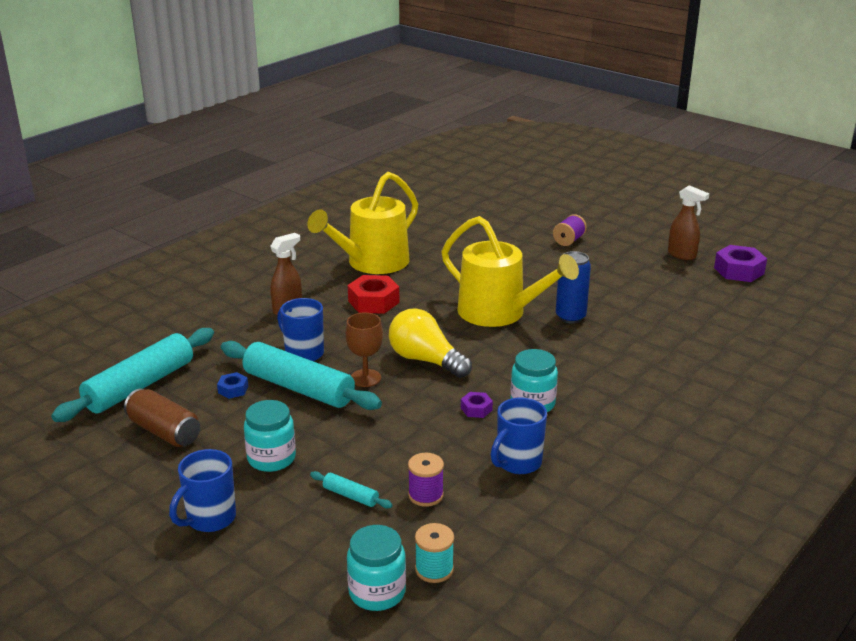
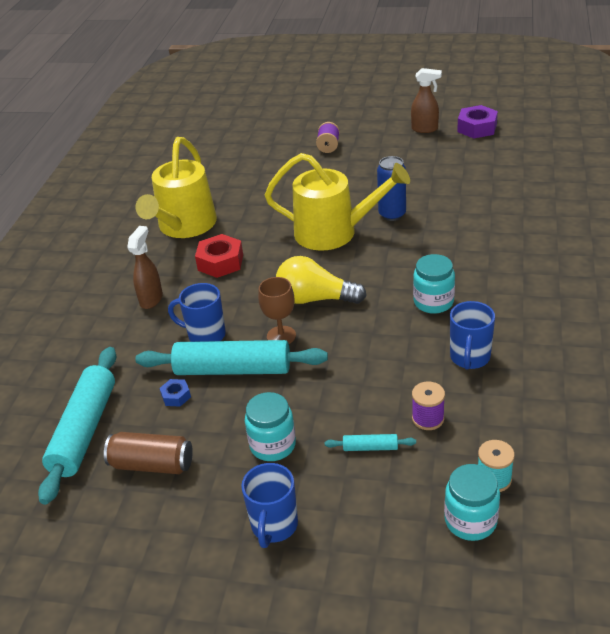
camera: 25 degrees left, 10 degrees up
(476, 409) = (395, 325): purple nut -> none

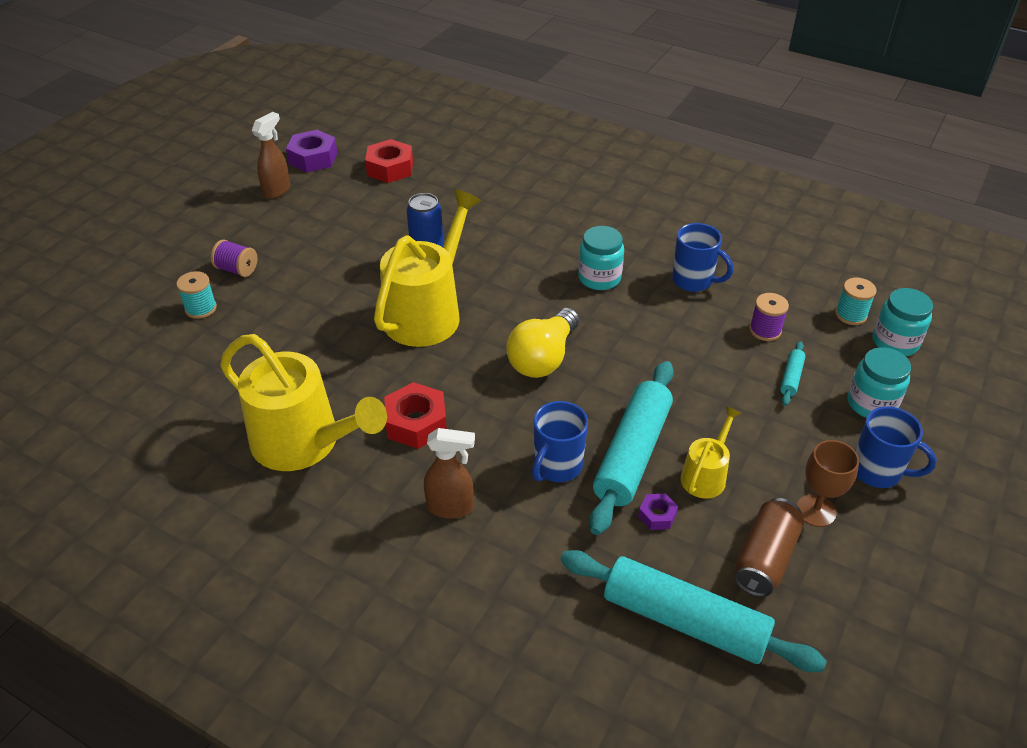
camera: 75 degrees left, 5 degrees up
(151, 299) = (451, 507): brown spray bottle -> brown spray bottle turned 150 degrees clockwise
(176, 396) = (657, 515): blue nut -> purple nut
(226, 414) = (706, 475): none -> yellow watering can
(273, 445) = (766, 447): turquoise jar -> turquoise jar (871, 404)
(281, 336) = (593, 401): brown goblet -> brown goblet (816, 510)
(283, 149) = (201, 308): none -> turquoise spool
(495, 162) = (390, 168): none -> red nut

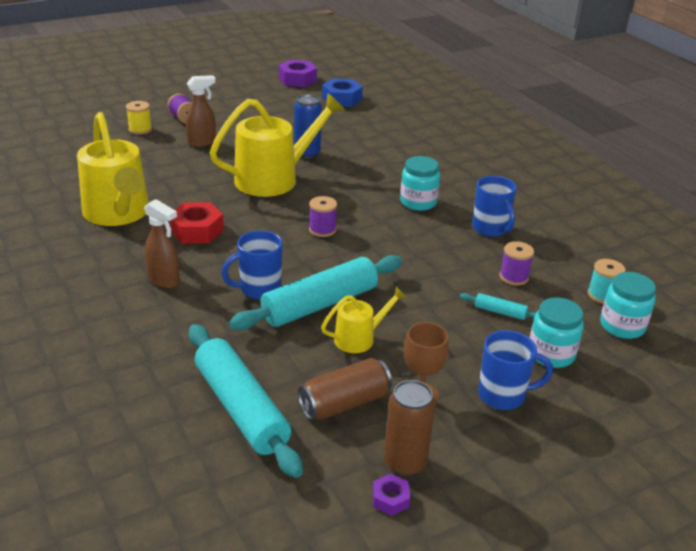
camera: 30 degrees right, 10 degrees down
(201, 308) = (140, 129): turquoise spool -> yellow spool
(277, 190) = (255, 88): brown spray bottle -> brown spray bottle (202, 142)
(390, 168) = (342, 99): red nut -> blue nut
(543, 358) = (322, 230): yellow light bulb -> purple spool
(657, 515) = (295, 344): purple nut -> purple nut (390, 499)
(791, 378) = (500, 312): turquoise rolling pin -> turquoise rolling pin turned 60 degrees clockwise
(873, 593) = (405, 463): none -> brown can
(877, 471) = (503, 395): blue mug -> blue mug turned 60 degrees counterclockwise

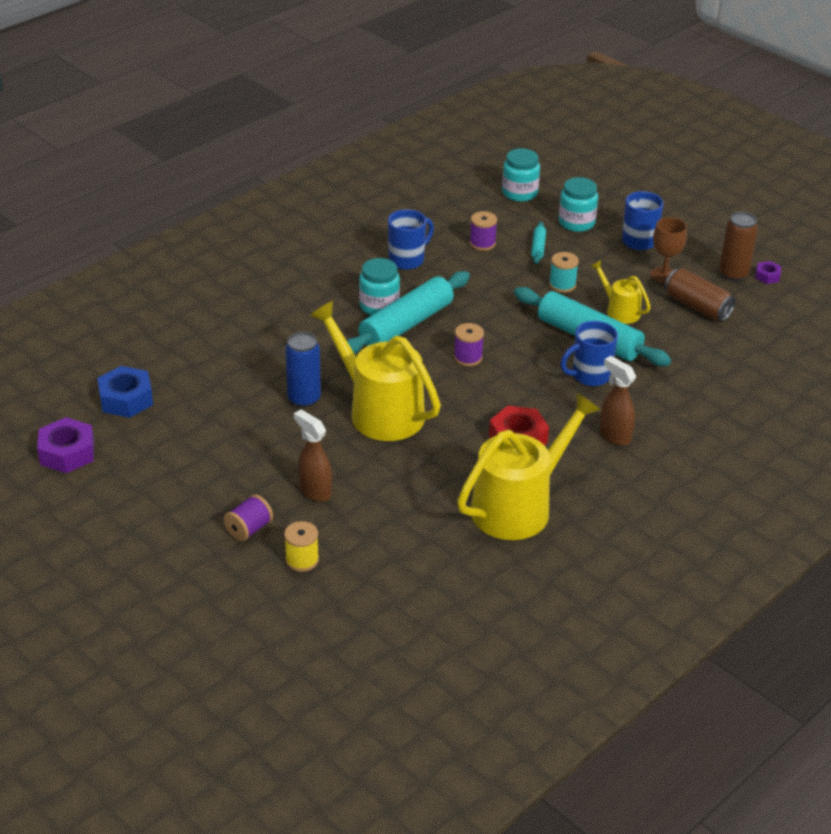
camera: 105 degrees left, 5 degrees up
(164, 280) = (614, 435): brown spray bottle -> brown spray bottle turned 60 degrees counterclockwise
(241, 408) = (738, 352): turquoise rolling pin -> turquoise rolling pin (406, 325)
(259, 289) = (589, 376): blue mug -> blue mug turned 105 degrees clockwise
(602, 295) = (482, 201): turquoise spool -> turquoise spool (562, 285)

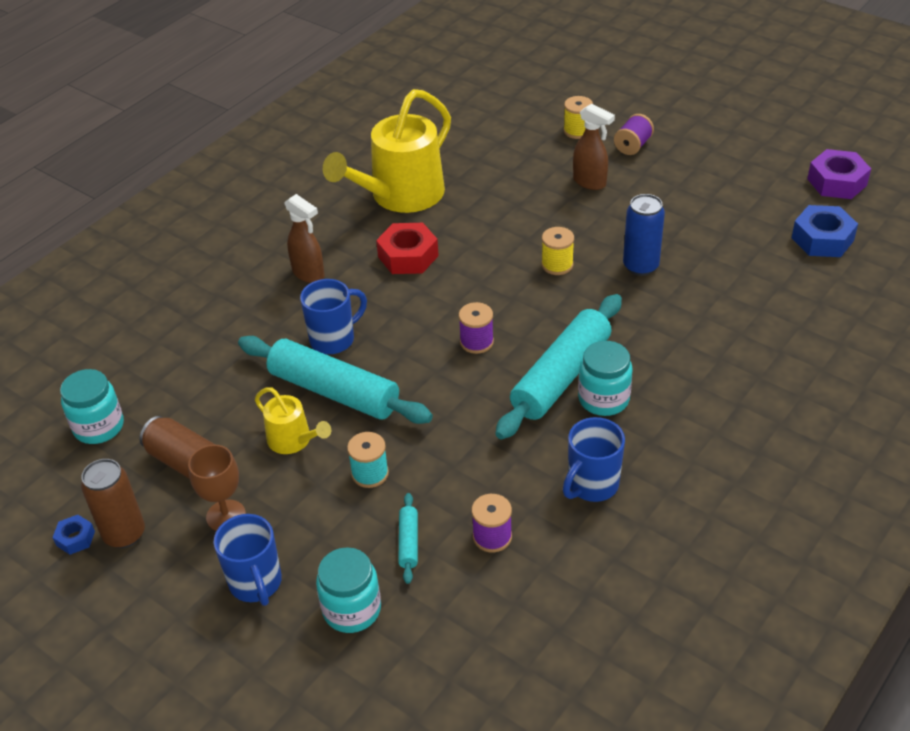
camera: 175 degrees right, 5 degrees up
(379, 411) = (557, 265): yellow watering can -> yellow spool
(519, 193) = (450, 671): turquoise jar -> turquoise jar (99, 427)
(767, 276) = (75, 538): purple nut -> blue nut

